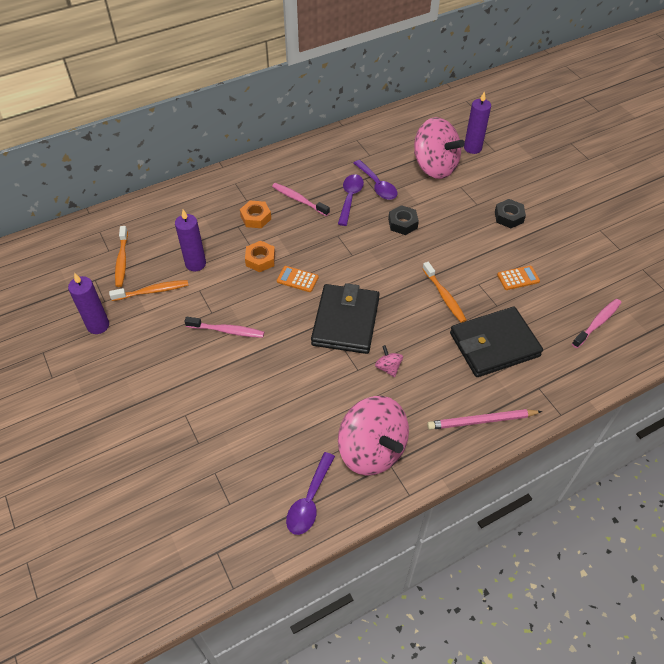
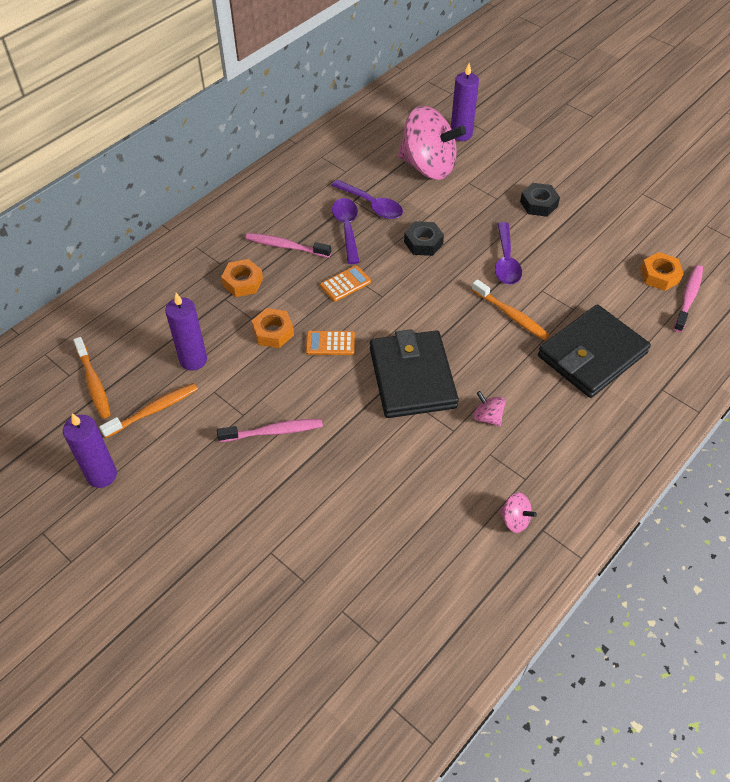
camera: 20 degrees left, 0 degrees up
(309, 501) = (472, 605): purple spoon -> purple spoon (506, 261)
(372, 450) = (515, 520): pink spinning top -> pink spinning top, size x0.40
(482, 421) = (620, 446): pink pencil -> none
(518, 278) = (581, 271): orange calculator -> orange calculator (345, 284)
(581, 299) = (659, 275): none -> orange nut

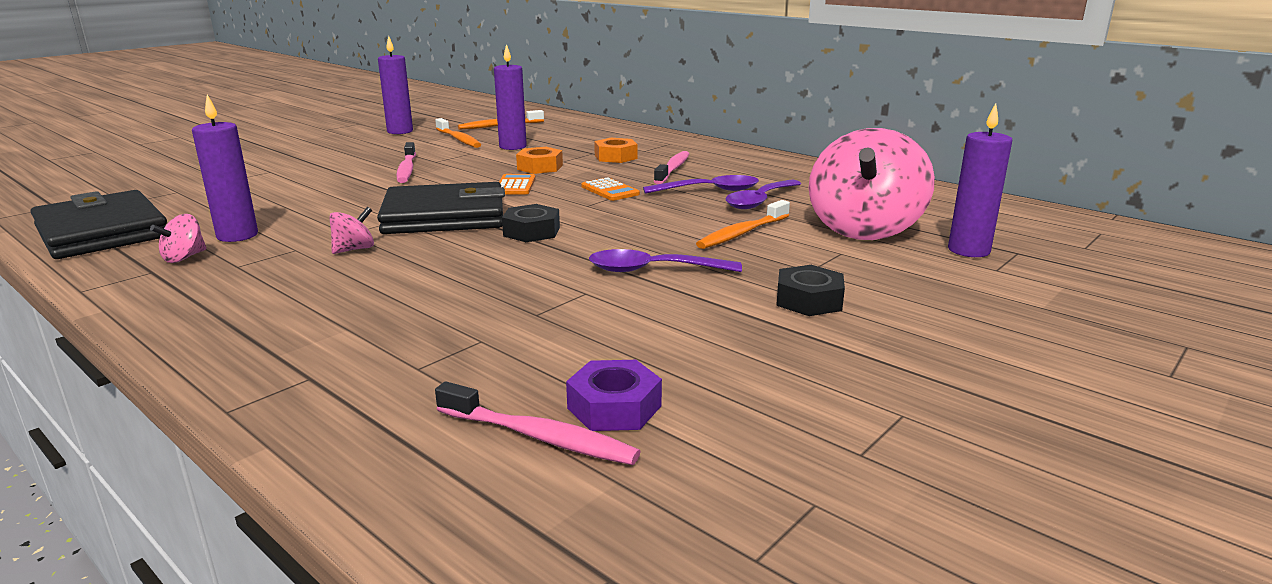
camera: 90 degrees right, 30 degrees down
(423, 243) = (689, 224): black nut -> black nut (532, 231)
(465, 503) = (237, 236): none -> purple candle
(511, 315) = (534, 269): orange toothbrush -> orange toothbrush (742, 233)
(591, 354) = (426, 321): black wallet -> black wallet (102, 232)
(659, 275) = (614, 407): orange nut -> purple nut

